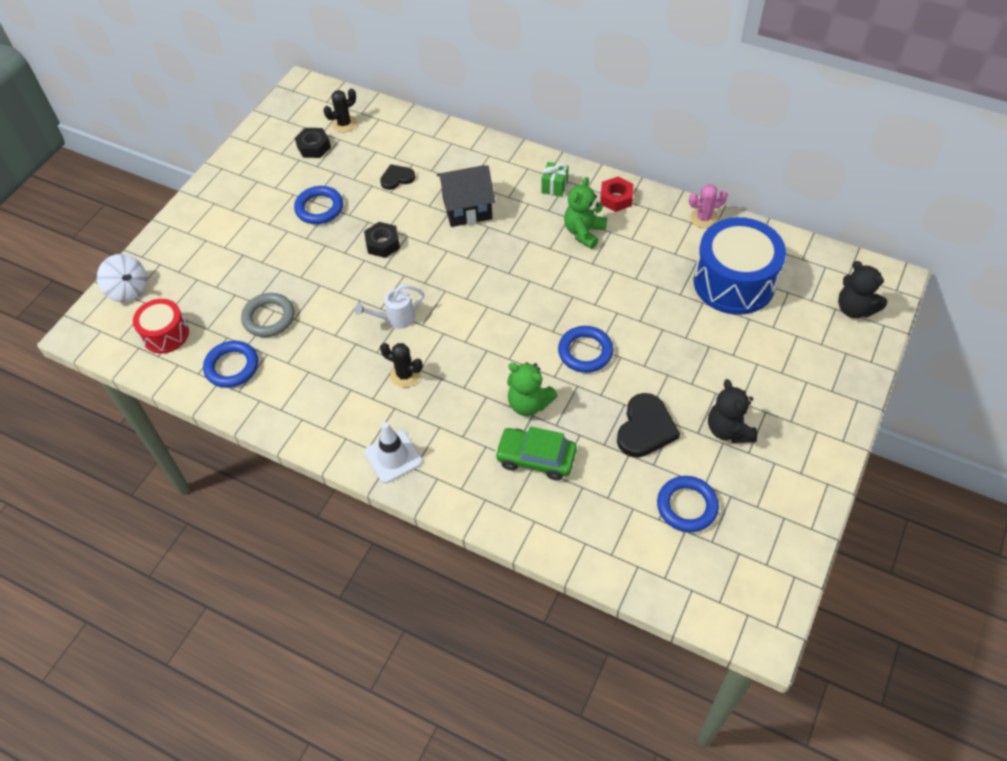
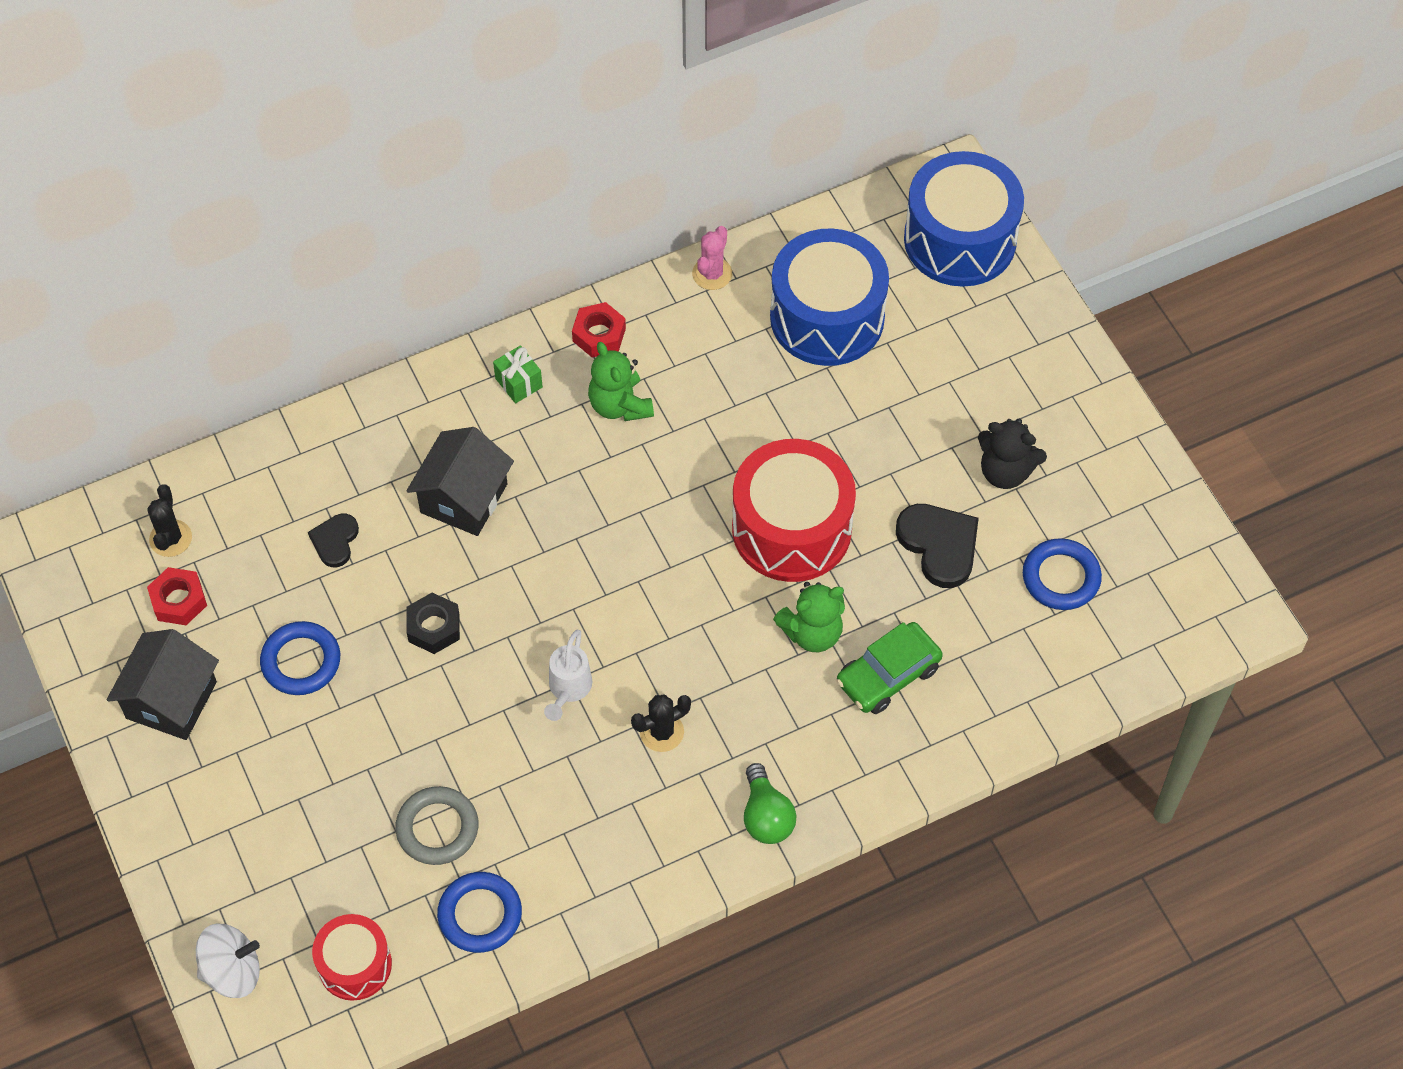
camera: 55 degrees left, 5 degrees up
(258, 177) = (171, 700): none -> black house
(314, 147) = (178, 601): black nut -> red nut
(393, 457) = (766, 816): white traffic cone -> green light bulb
(585, 352) = (791, 528): blue ring -> red drum
(854, 309) = (960, 239): black teddy bear -> blue drum

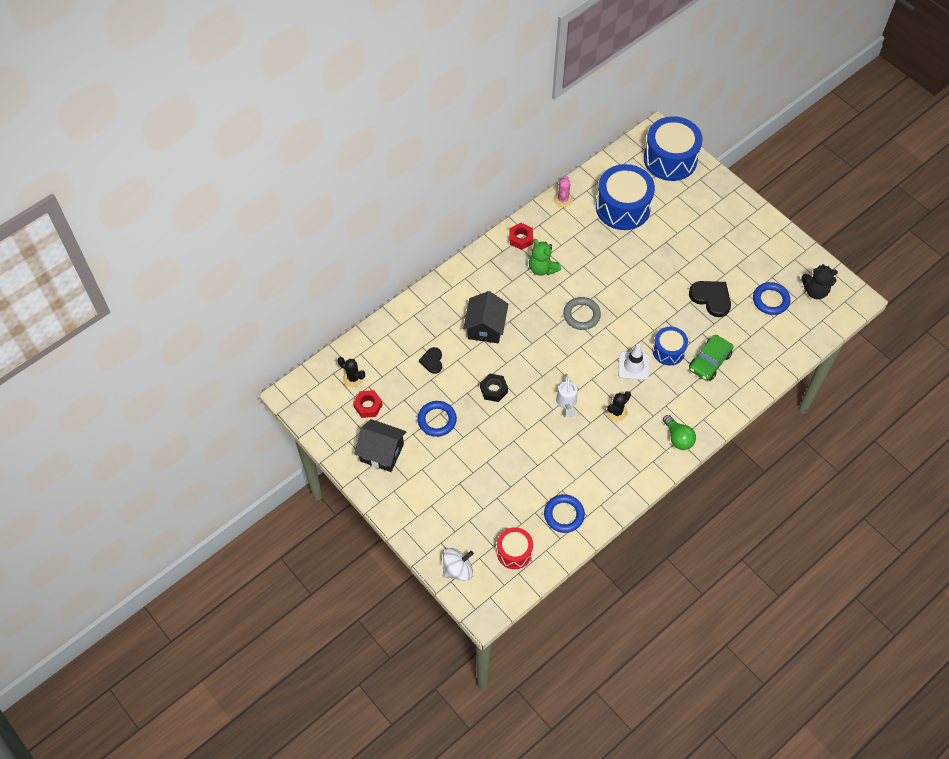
camera: 15 degrees left, 0 degrees up
(170, 538) = (353, 378): black cactus -> black cactus turned 45 degrees counterclockwise
(171, 700) = (382, 452): black house -> black house turned 75 degrees counterclockwise
(437, 828) = (529, 480): grey ring -> grey ring (581, 315)
(519, 383) = (491, 269): green gift -> none
(730, 646) = (633, 366): none -> white traffic cone
(791, 528) = (642, 306): red drum -> none
(812, 632) = (668, 351): green teddy bear -> blue drum
(1005, 471) = (728, 258): black teddy bear -> black teddy bear (815, 291)

